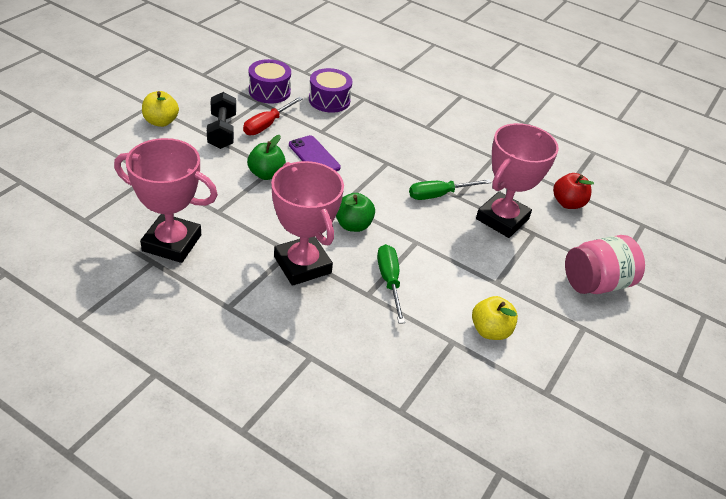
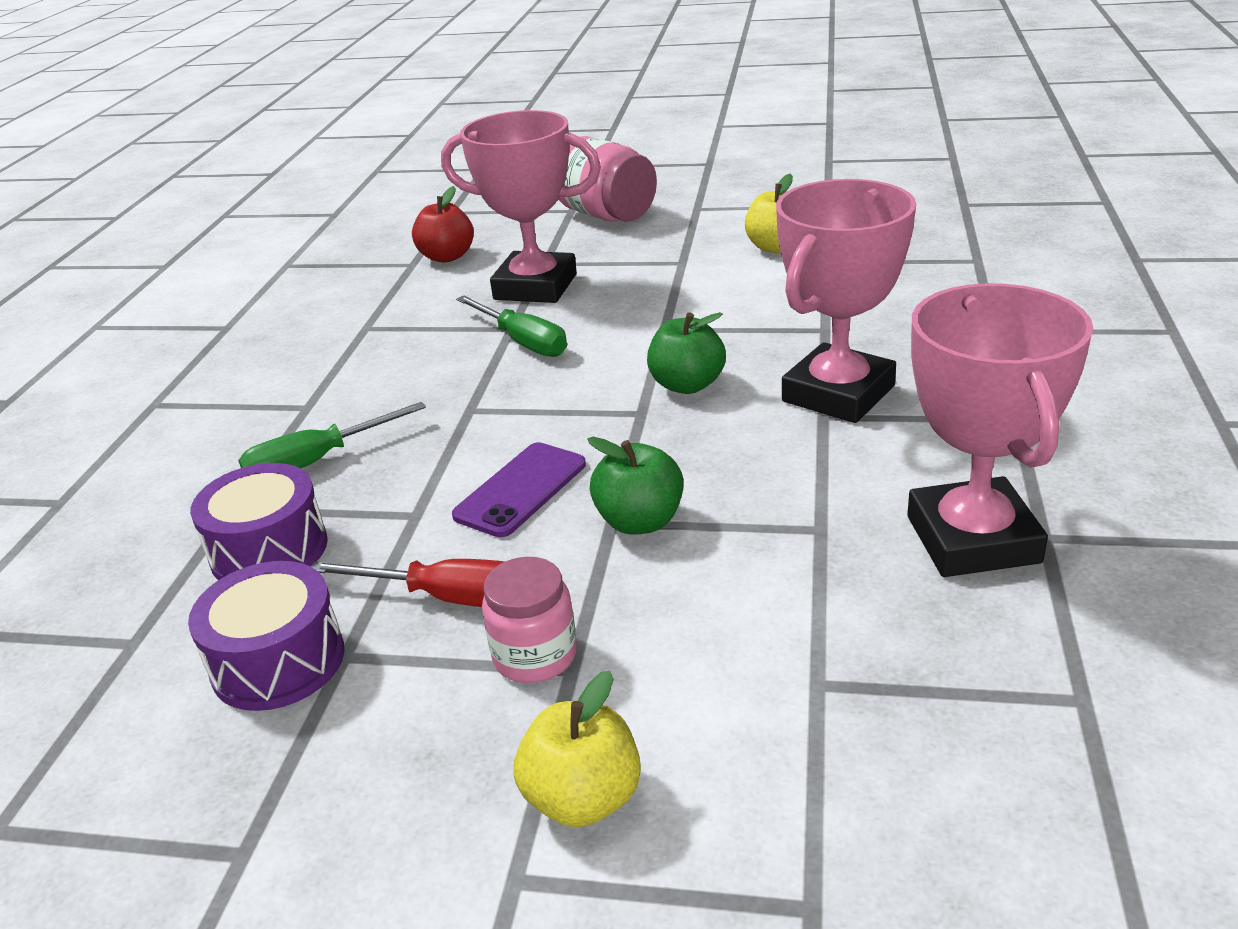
camera: 105 degrees left, 10 degrees down
(222, 131) = (535, 656): black dumbbell -> pink jar
(389, 281) = (777, 323): green screwdriver -> green screwdriver (317, 461)

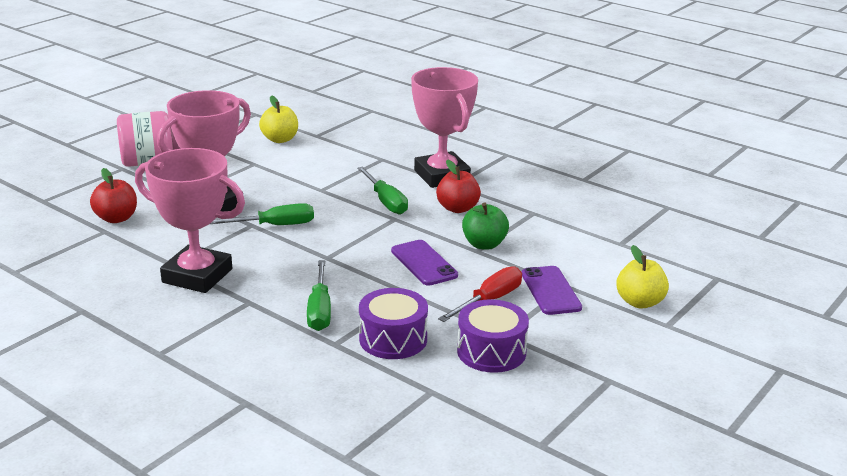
camera: 65 degrees left, 5 degrees down
(535, 656) = (551, 291): pink jar -> purple phone
(687, 385) = (386, 201): green apple -> green screwdriver
(740, 450) = (457, 208): none -> red apple
(973, 539) = (571, 190): pink trophy -> pink trophy (197, 276)

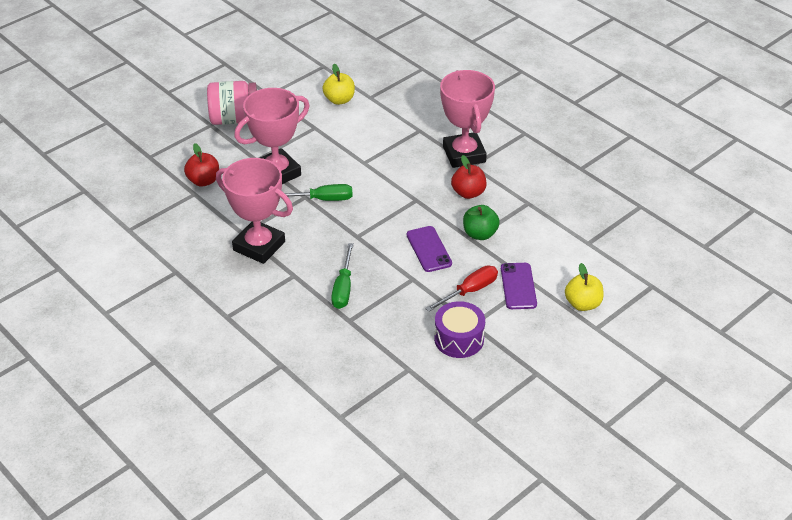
camera: 10 degrees right, 15 degrees up
(386, 201) = (413, 180): green screwdriver -> none
(393, 339) = (391, 320): purple drum -> none

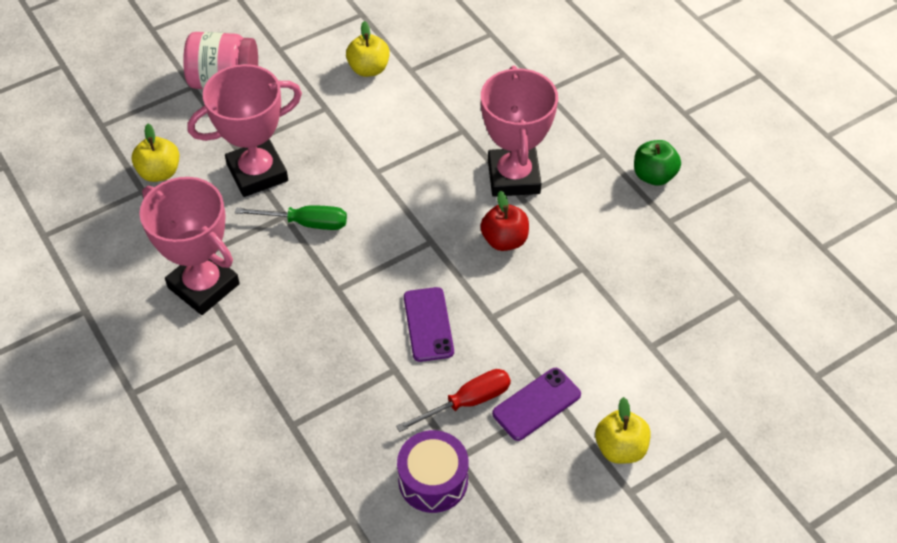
camera: 10 degrees right, 10 degrees up
(203, 181) = (159, 172): red apple -> yellow apple
(343, 288) = (297, 370): green screwdriver -> none
(480, 234) = (504, 309): green apple -> green apple (653, 176)
(518, 286) = (536, 404): purple phone -> purple phone turned 45 degrees clockwise

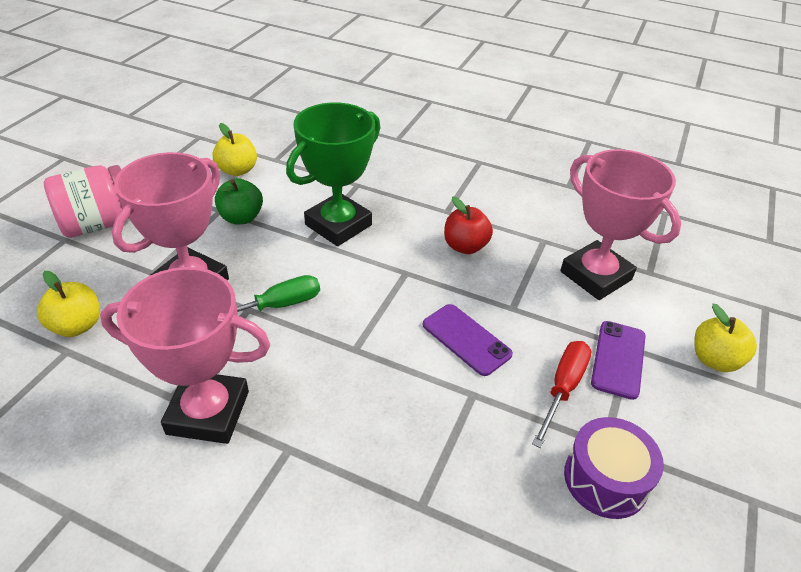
camera: 35 degrees left, 10 degrees down
(412, 168) = (338, 225): none -> green trophy
(513, 177) = (428, 200): pink trophy -> pink trophy (595, 276)
(653, 176) = (528, 162): green apple -> green apple (241, 218)

